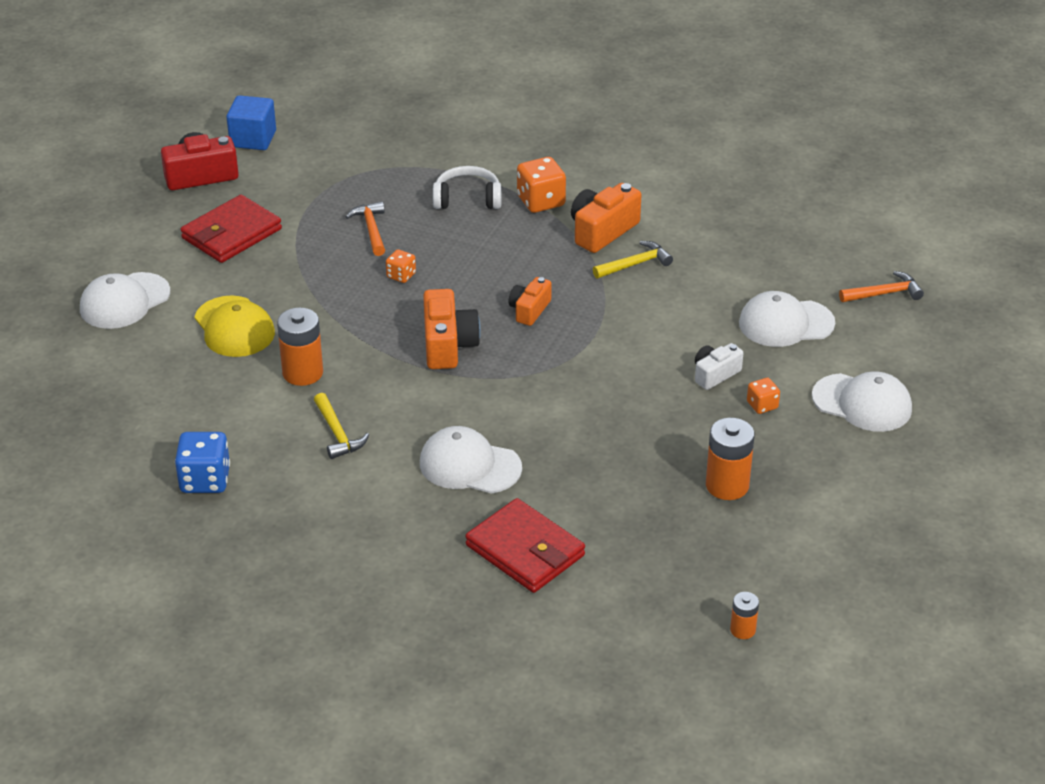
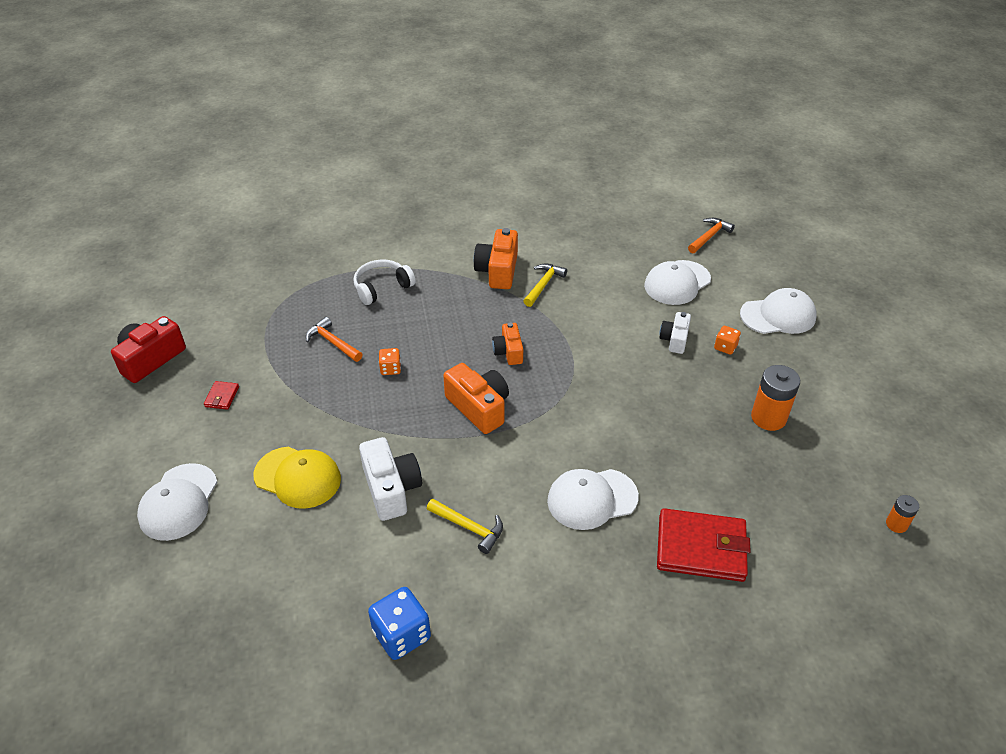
camera: 35 degrees left, 5 degrees up
(231, 234) = (222, 397): red wallet -> red wallet, size x0.43
(253, 139) = (169, 310): blue cube -> none
(303, 373) = (391, 488): orange battery -> white camera
(541, 201) = (435, 267): orange dice -> none

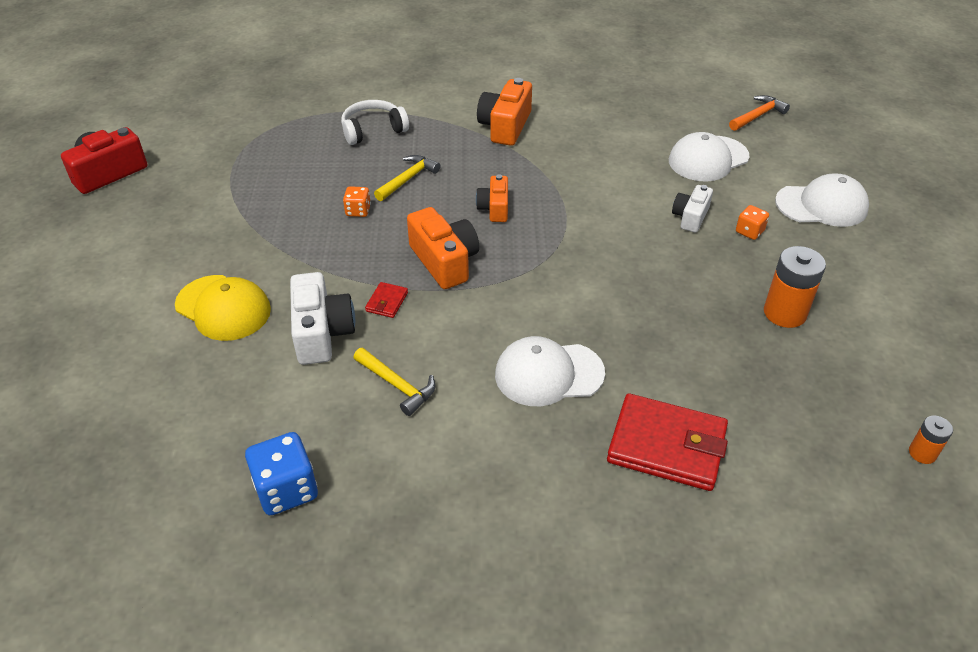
camera: 10 degrees right, 0 degrees up
(178, 502) = (89, 316): white cap -> none
(222, 397) = (169, 218): red wallet -> red wallet (387, 302)
(332, 342) = (303, 178): orange hammer -> none
(543, 285) = (552, 145): yellow hammer -> yellow hammer (408, 179)

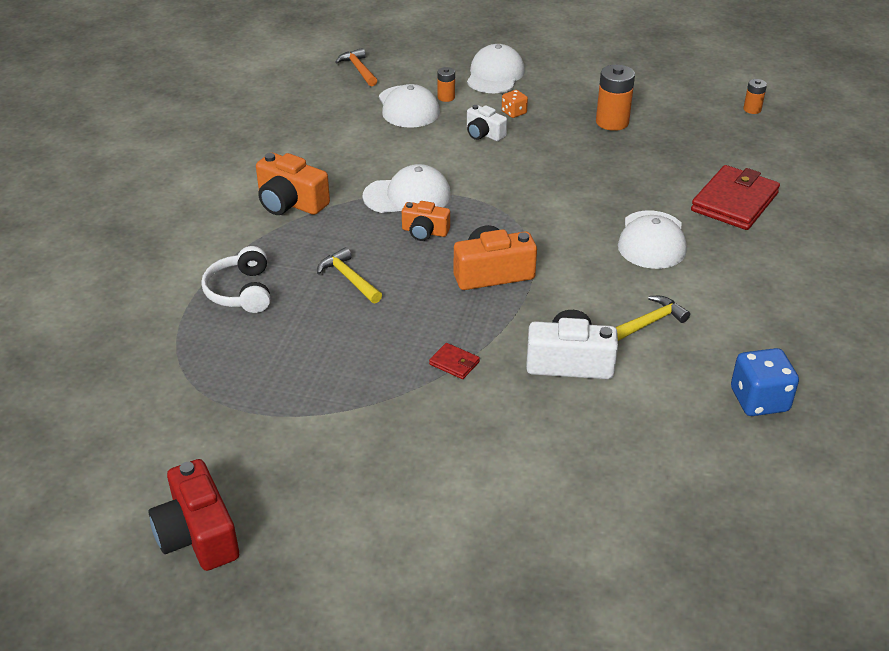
camera: 75 degrees left, 5 degrees down
(223, 308) = (512, 430): yellow cap -> none
(358, 211) = (388, 319): orange dice -> none
(387, 302) = (538, 316): red wallet -> red wallet (454, 363)
(548, 187) = (407, 196): none -> white cap
(746, 179) = (446, 97): none -> orange battery

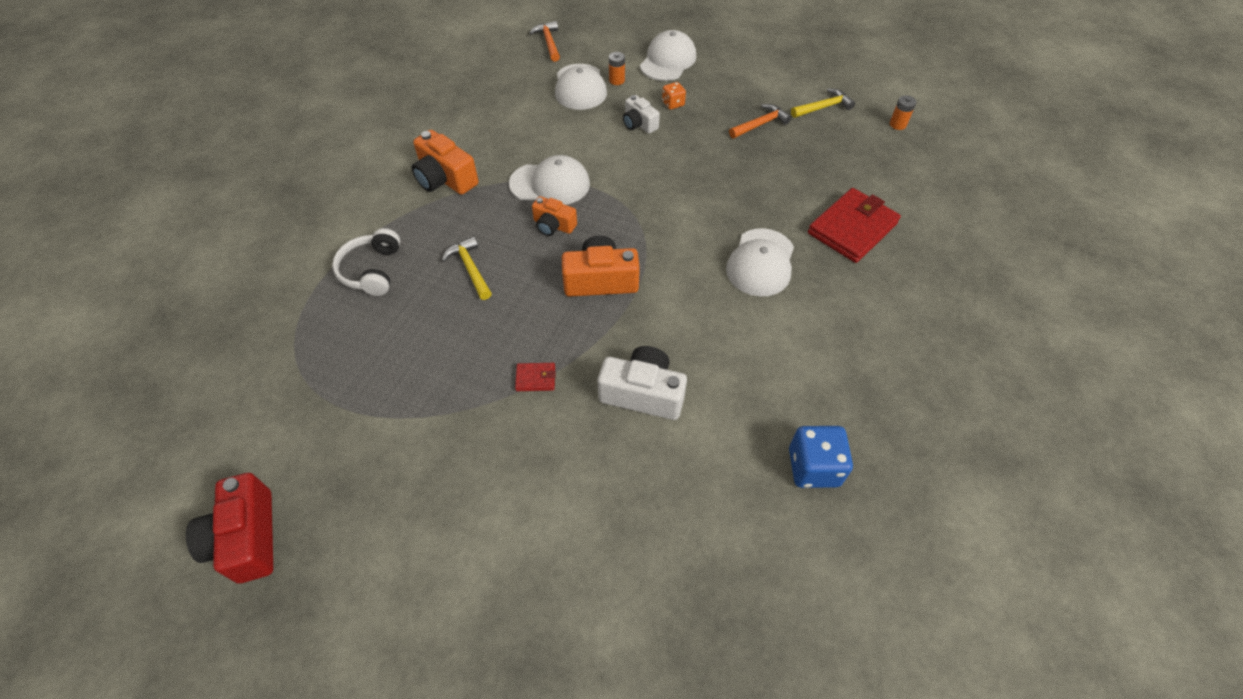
camera: 10 degrees right, 15 degrees up
(454, 363) = (535, 378): red wallet -> red wallet turned 45 degrees counterclockwise
(612, 122) = (760, 124): orange battery -> orange hammer
(649, 322) = (731, 358): yellow hammer -> yellow hammer (823, 107)

